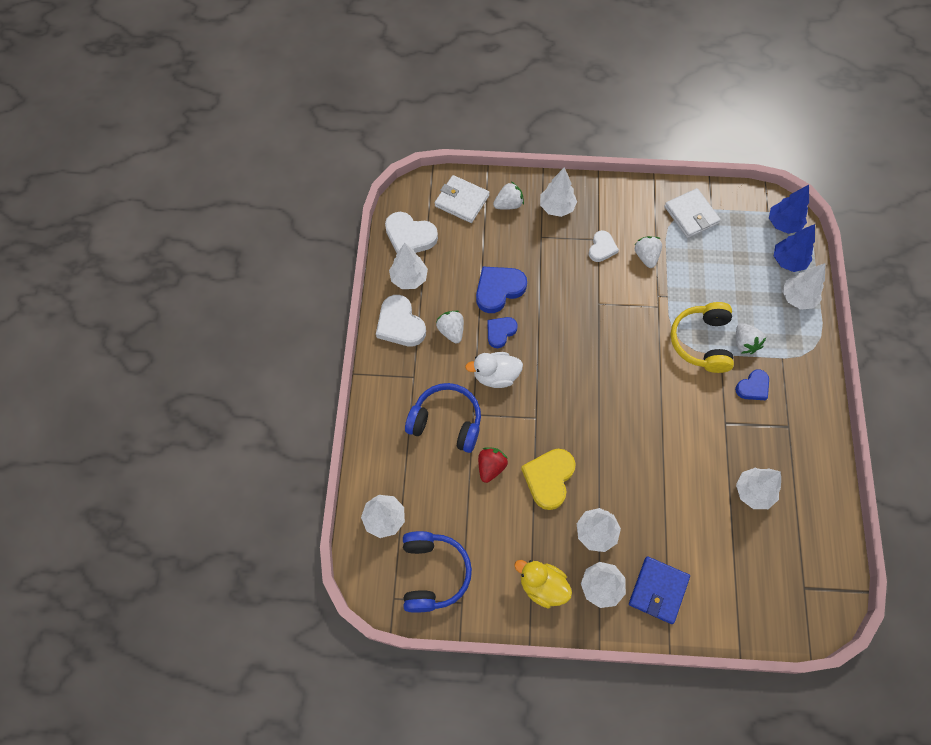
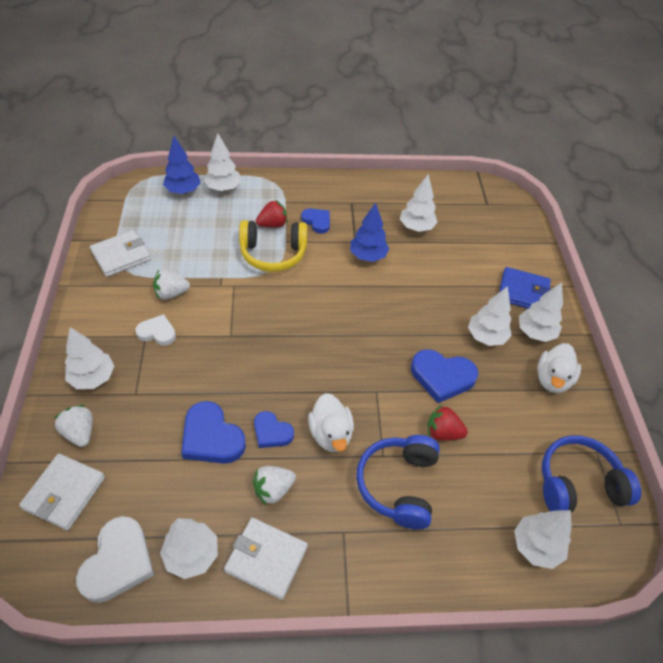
camera: 100 degrees left, 15 degrees down
(400, 324) = (266, 559): white heart -> white wallet
(542, 586) = (552, 379): yellow duck -> white duck
(549, 478) = (442, 377): yellow heart -> blue heart
(744, 343) = (272, 224): white strawberry -> red strawberry
(783, 224) = (140, 191): blue tree -> blue tree (368, 256)

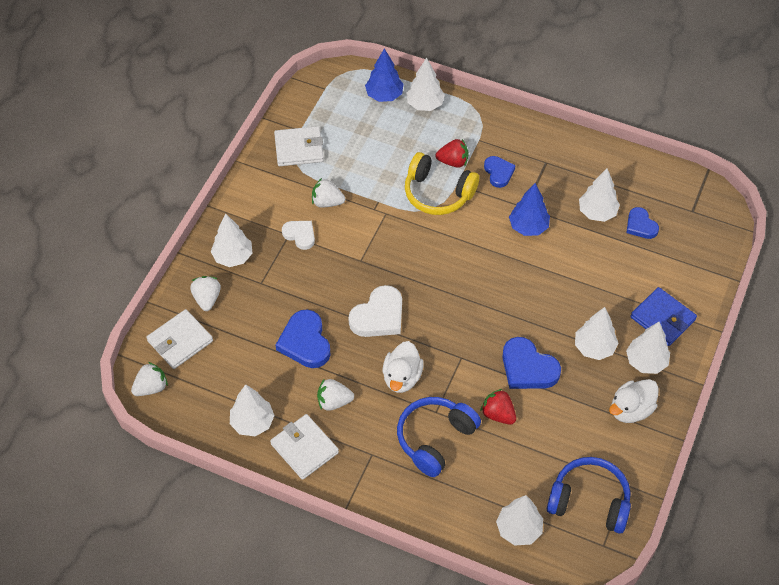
camera: 30 degrees right, 5 degrees up
(47, 565) = (151, 387): none -> white strawberry
(118, 562) = (199, 406): white heart -> white heart (378, 316)
(272, 432) = (355, 357): blue heart -> blue heart (640, 225)

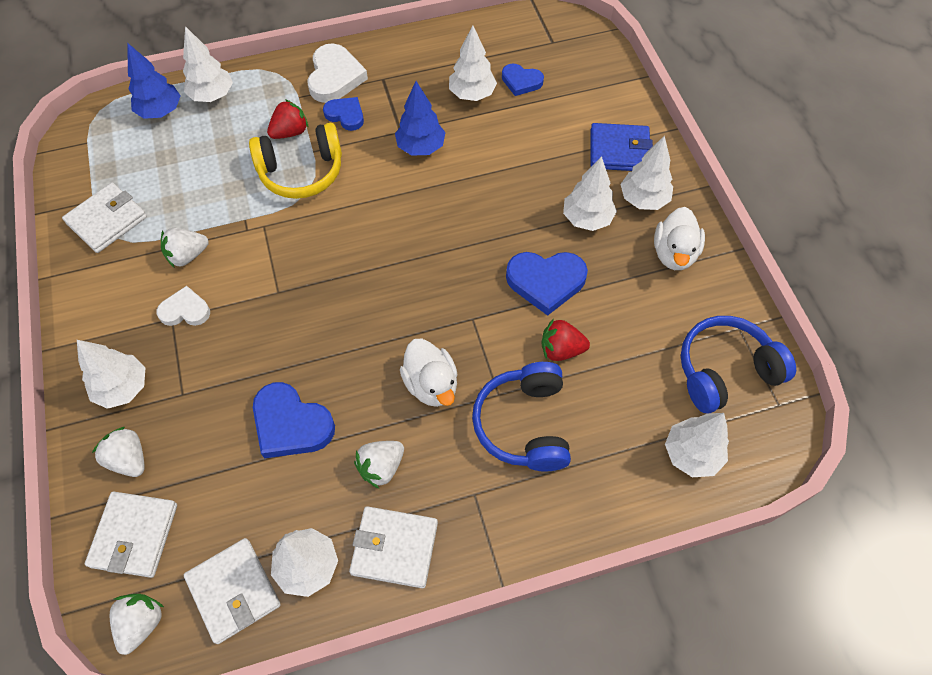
camera: 40 degrees left, 5 degrees up
(206, 406) = (234, 591): none -> white wallet
(378, 316) = (349, 337): white heart -> white heart (335, 77)

